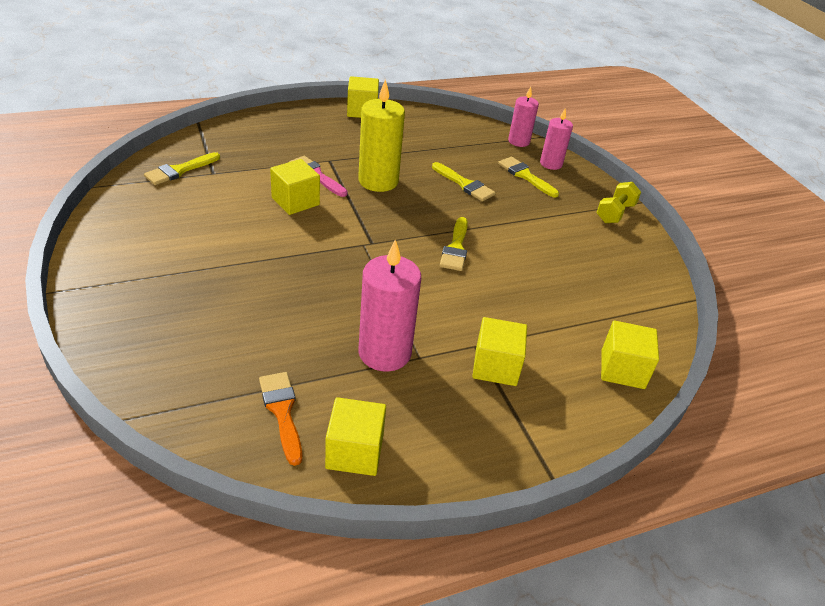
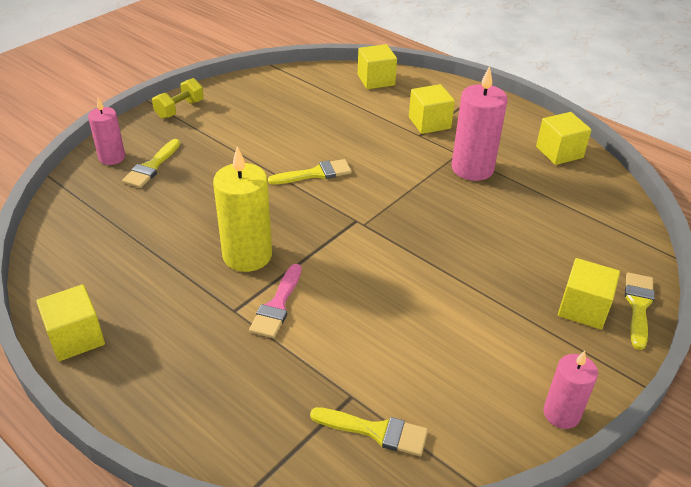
camera: 115 degrees left, 0 degrees up
(282, 412) = (571, 190): orange brush -> none
(295, 201) = (341, 297): yellow cube -> yellow cube (583, 308)
(465, 184) = (202, 198): yellow brush -> yellow brush (638, 306)
(518, 141) = (74, 188): pink candle -> pink candle (561, 414)
(615, 213) = (180, 109): yellow dumbbell -> yellow dumbbell turned 60 degrees counterclockwise

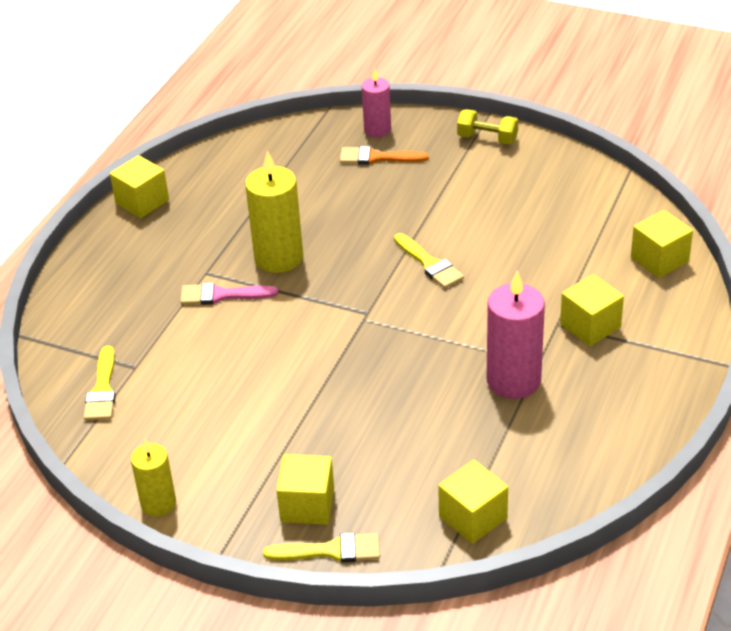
camera: 75 degrees right, 0 degrees up
(151, 167) = (377, 157): yellow brush -> orange brush
(559, 152) = (600, 453): yellow cube -> yellow cube (473, 517)
(561, 414) = (158, 503): pink candle -> yellow candle

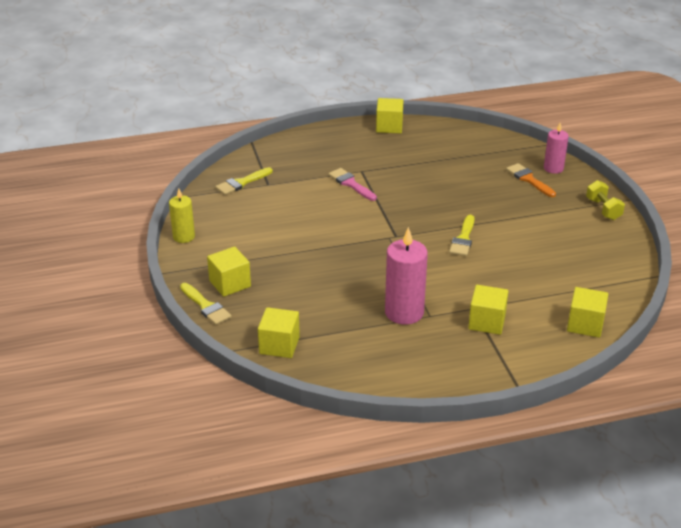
camera: 50 degrees right, 5 degrees down
(278, 258) = (402, 187): yellow candle -> none

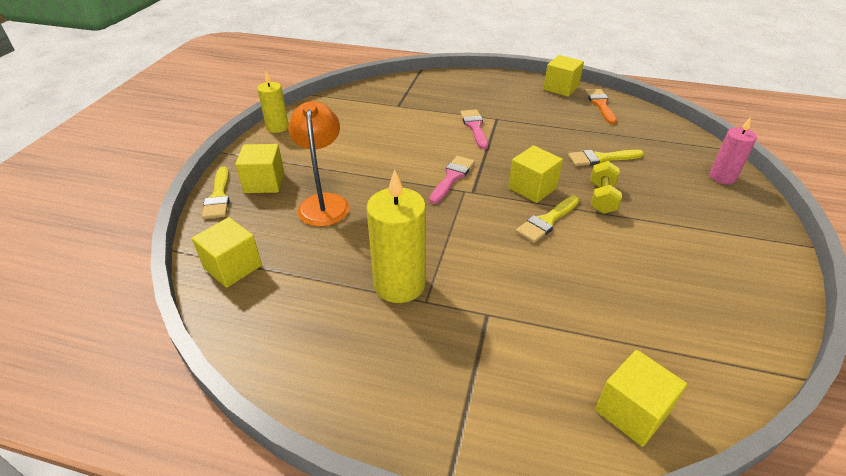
camera: 30 degrees right, 5 degrees up
(241, 183) = (376, 98): yellow brush -> yellow brush (601, 158)
(295, 281) = (324, 203): none -> orange lamp
(371, 230) = (452, 177): none -> pink brush
(404, 312) = (399, 284): pink candle -> yellow candle
(487, 322) = (489, 342): yellow cube -> yellow cube (532, 188)
(529, 179) = (681, 180): orange brush -> orange brush (600, 104)
(603, 209) = (764, 247): yellow dumbbell -> yellow dumbbell (602, 198)

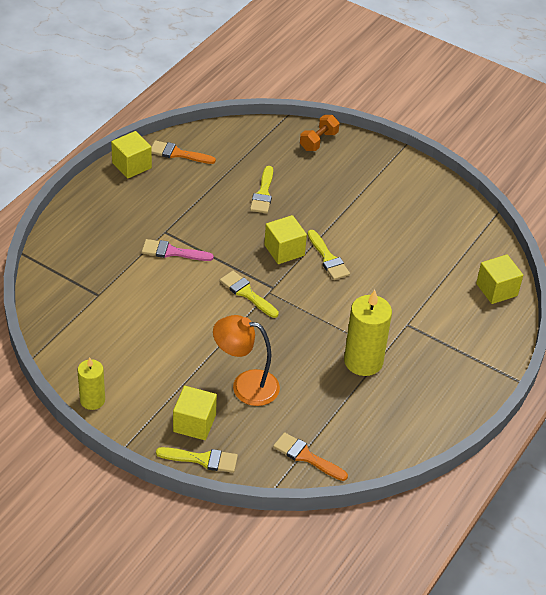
camera: 75 degrees left, 5 degrees up
(233, 267) = (306, 456): yellow cube -> orange brush
(452, 177) = (247, 293): pink brush -> yellow brush
(602, 198) = (314, 217): yellow dumbbell -> none
(722, 177) = (318, 141): pink candle -> orange dumbbell

